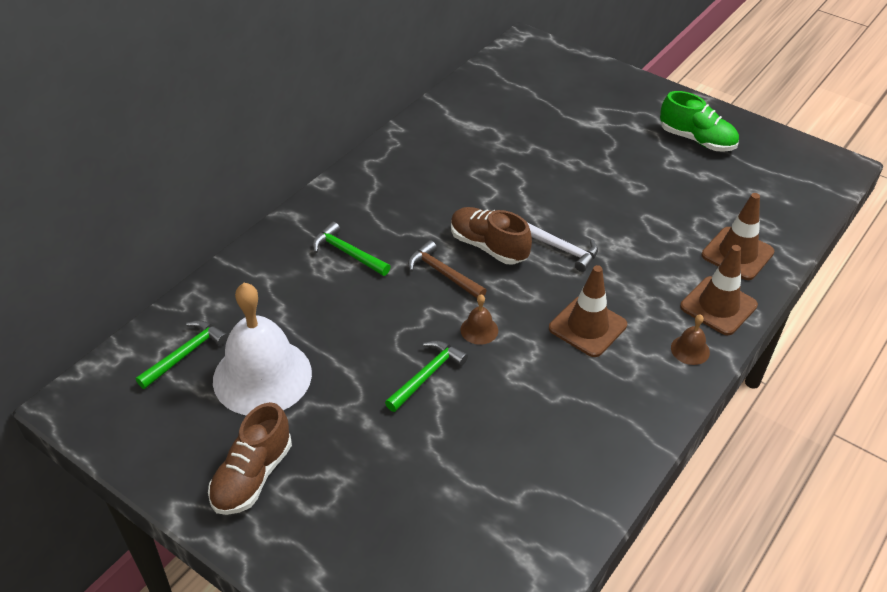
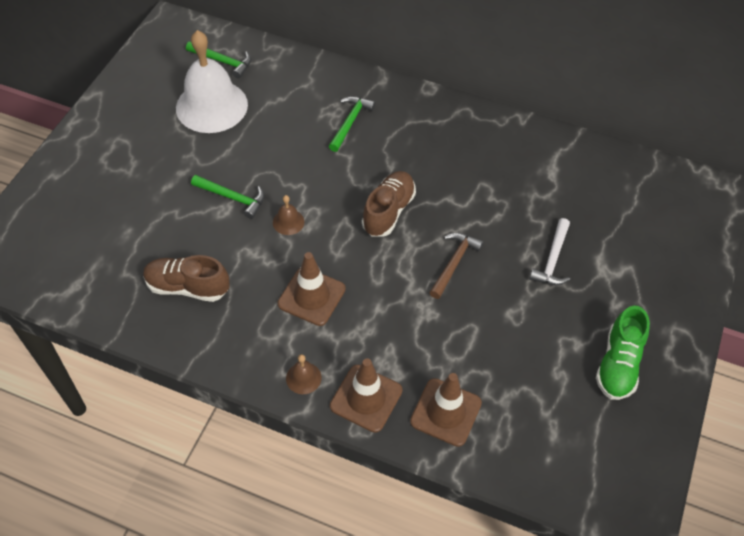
camera: 75 degrees right, 10 degrees up
(252, 476) = (125, 124): brown shoe -> brown shoe (187, 287)
(443, 273) = (346, 187): brown hammer -> brown hammer (454, 263)
(561, 249) = (403, 264): white hammer -> white hammer (552, 260)

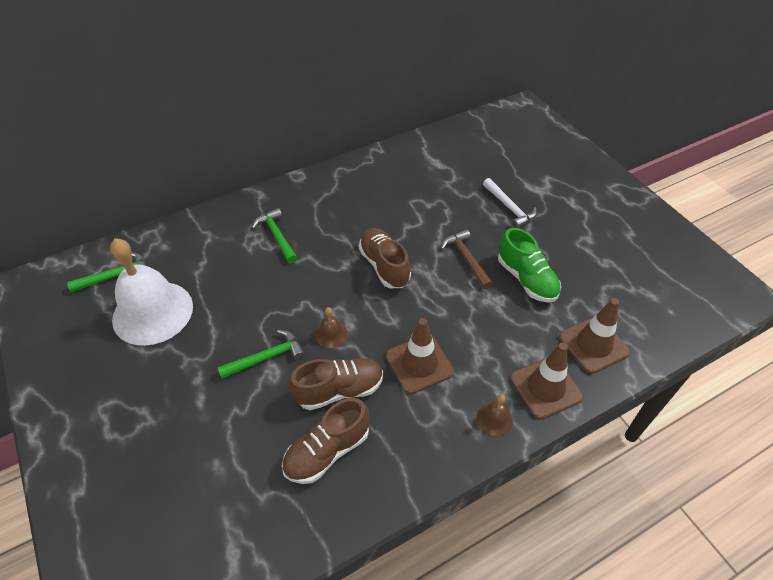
camera: 50 degrees left, 5 degrees down
(243, 260) = (339, 390): none -> brown shoe
(618, 364) = (619, 229): green shoe -> green shoe (526, 279)

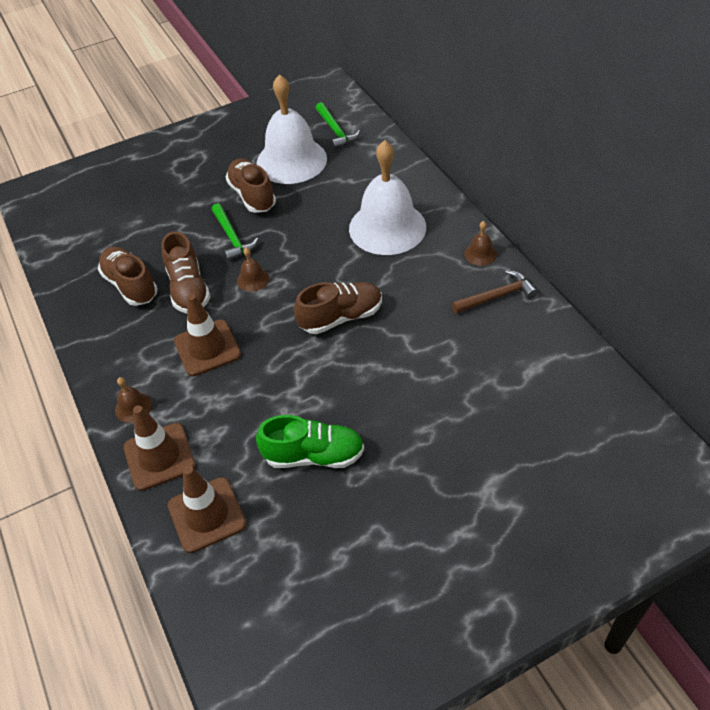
camera: 95 degrees right, 0 degrees up
(202, 344) = (252, 195): none -> brown shoe
(277, 236) = (387, 227): green hammer -> white bell
(320, 181) = (480, 254): none -> brown bell
(466, 258) = (350, 394): brown hammer -> brown hammer (497, 296)
(509, 208) = (445, 449): white hammer -> none
(526, 279) = (313, 455): green shoe -> green shoe turned 150 degrees counterclockwise

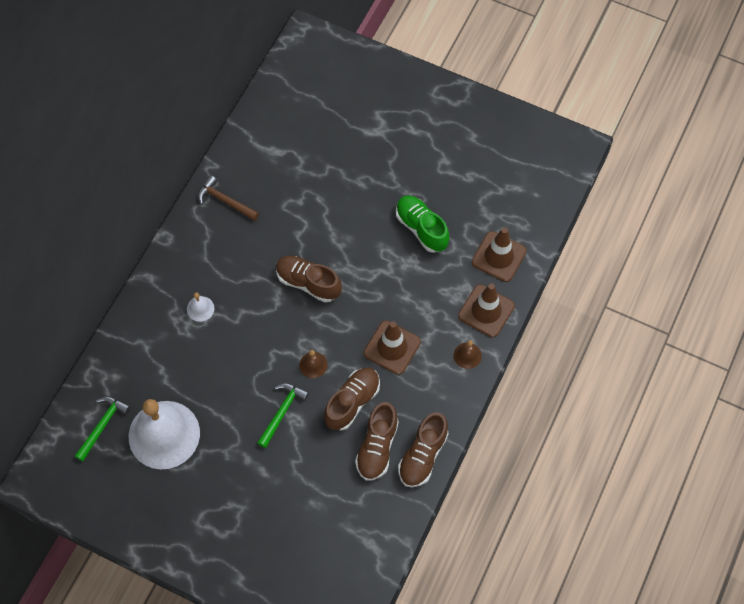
camera: 130 degrees left, 15 degrees up
(252, 195) = (226, 433): brown shoe -> brown shoe (423, 455)
(387, 227) = (200, 308): white bell -> white bell, size x0.40
(480, 254) = (189, 232): brown bell -> none

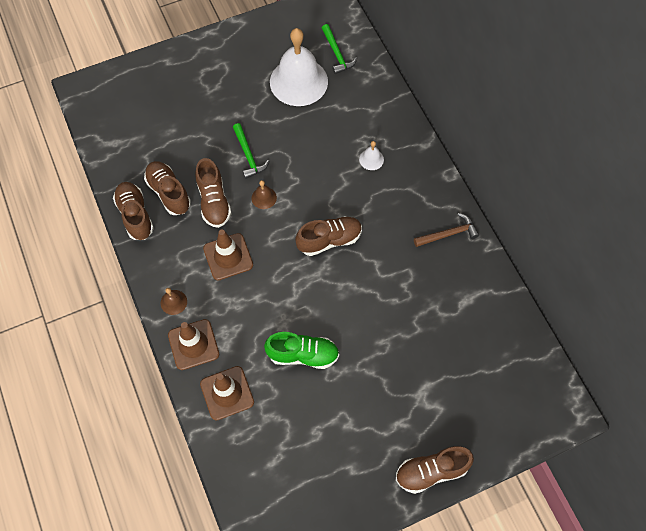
camera: 130 degrees right, 0 degrees up
(427, 89) = (431, 471): none -> brown shoe

